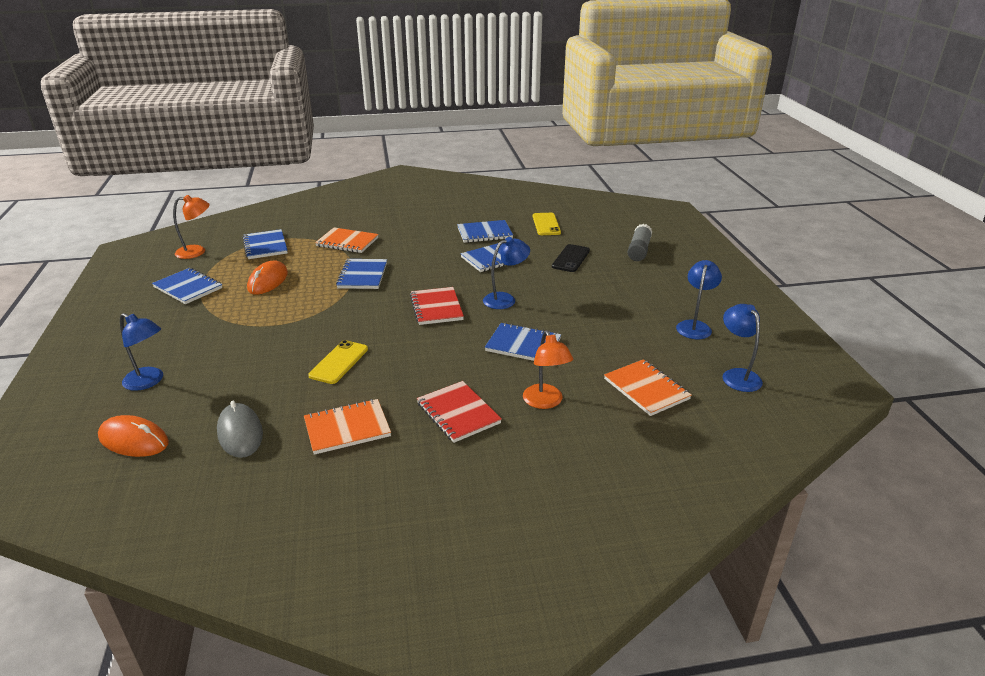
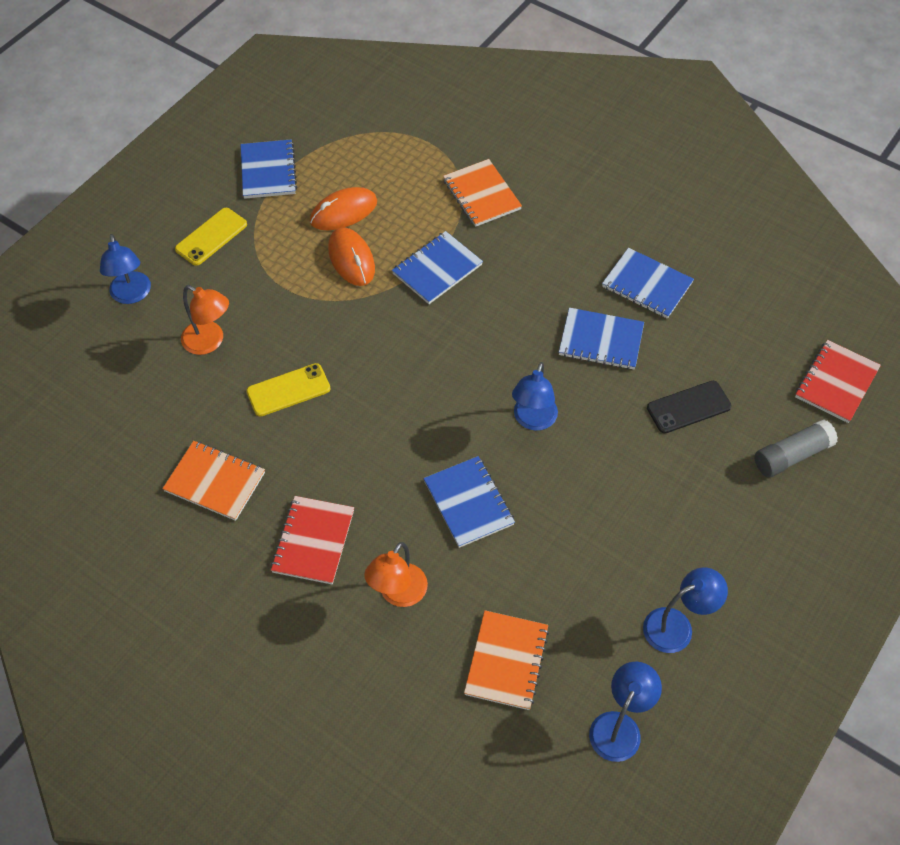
camera: 45 degrees right, 25 degrees up
(134, 440) = (68, 363): orange mouse -> orange mouse (351, 259)
(197, 252) = (326, 110): orange lamp -> orange lamp (210, 342)
(240, 433) = (139, 419): grey mouse -> none
(265, 246) = (396, 144): blue notebook -> none
(436, 308) = (451, 379): red notebook -> red notebook (836, 383)
(505, 299) = (533, 420): blue lamp -> blue lamp turned 90 degrees clockwise
(546, 224) = (741, 321): yellow phone -> yellow phone (211, 237)

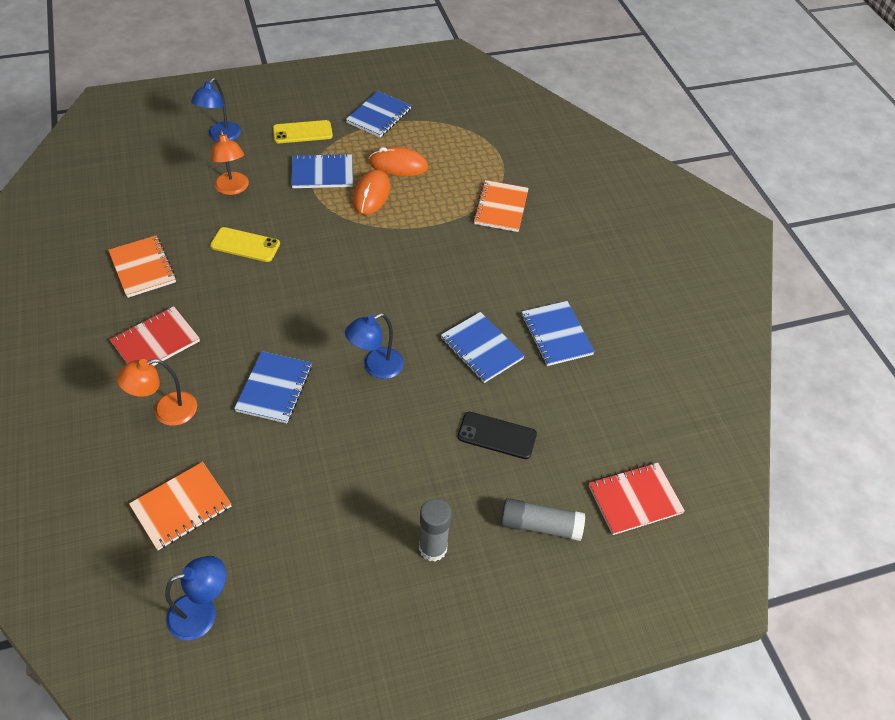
camera: 35 degrees right, 5 degrees down
(437, 269) = (419, 234): blue notebook -> blue notebook (322, 173)
(677, 626) = (320, 577): blue lamp -> none
(735, 535) = (433, 548): none -> grey glue stick

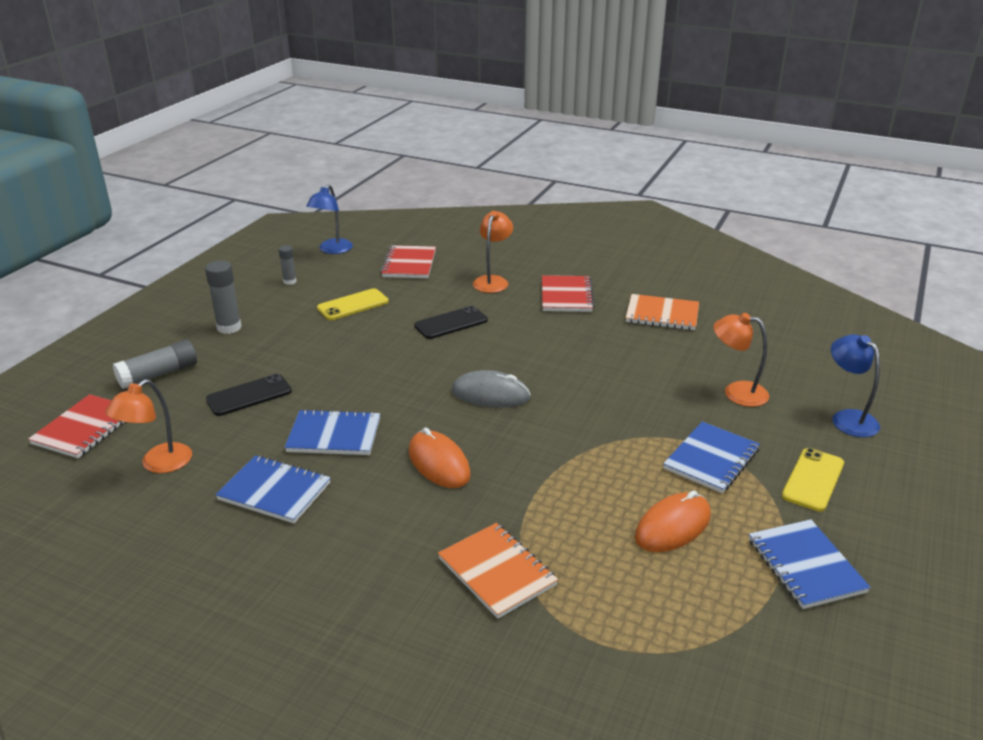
camera: 135 degrees right, 20 degrees down
(181, 507) = (409, 264): orange notebook -> red notebook
(245, 245) = (637, 369): yellow phone -> yellow phone (353, 305)
(274, 388) = (451, 323): blue notebook -> black phone
(308, 584) = (289, 281): none -> grey glue stick
(353, 300) = (490, 394): none -> grey mouse
(371, 195) = (635, 477): orange mouse -> orange mouse (439, 463)
(376, 367) = (402, 372): blue lamp -> none
(607, 415) = (158, 464): none -> orange lamp

